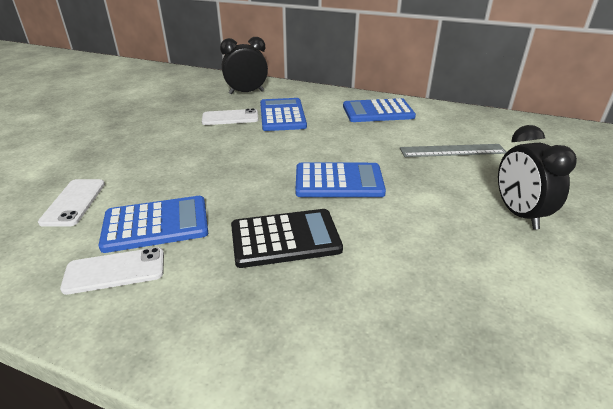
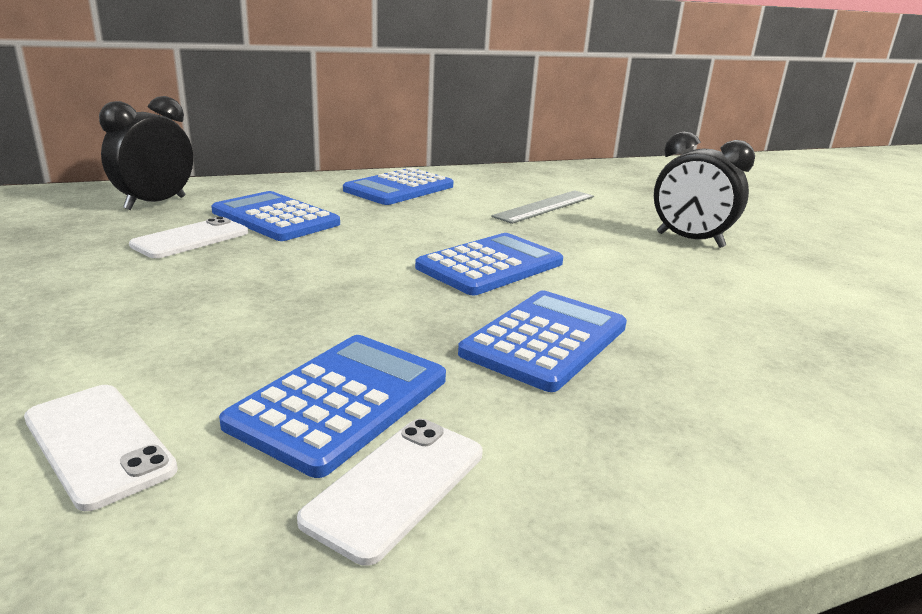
camera: 45 degrees left, 10 degrees down
(285, 238) = (545, 340): black calculator -> blue calculator

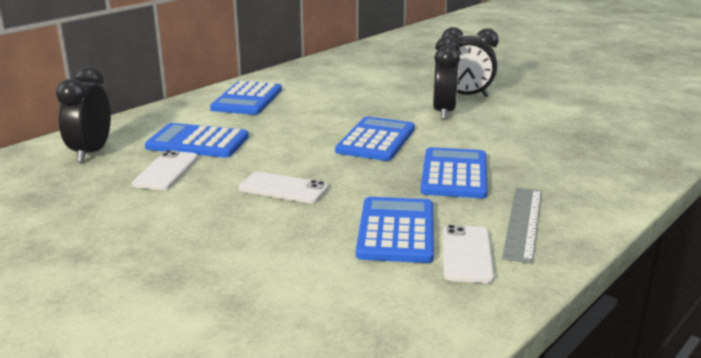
camera: 25 degrees left, 0 degrees up
(98, 444) = (311, 282): white phone -> white phone (283, 188)
(545, 206) = (359, 91): grey ruler -> grey ruler (522, 223)
(632, 253) = (444, 112): none -> black clock

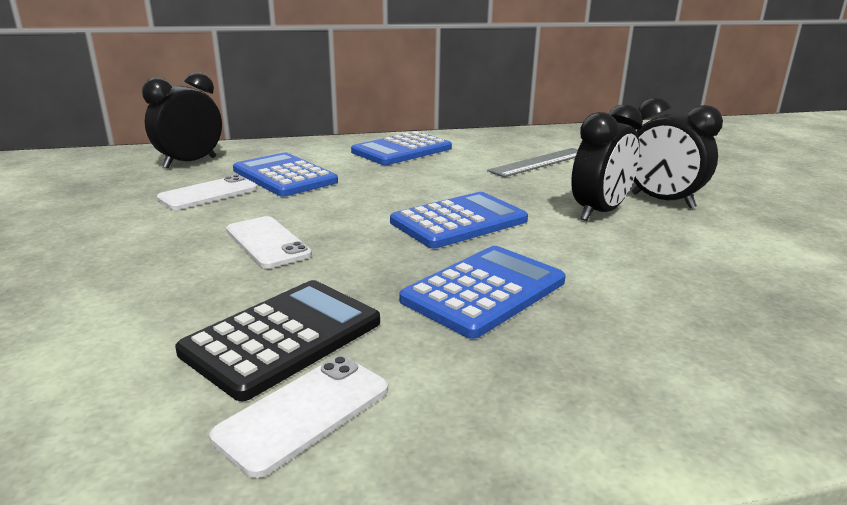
camera: 35 degrees right, 0 degrees up
(396, 231) = (283, 337): blue calculator -> black calculator
(522, 223) = (465, 400): grey ruler -> grey ruler (540, 162)

